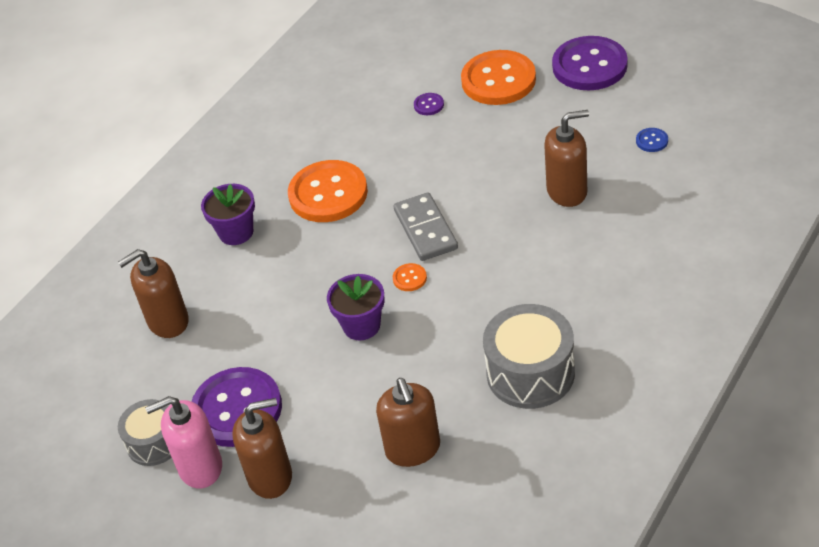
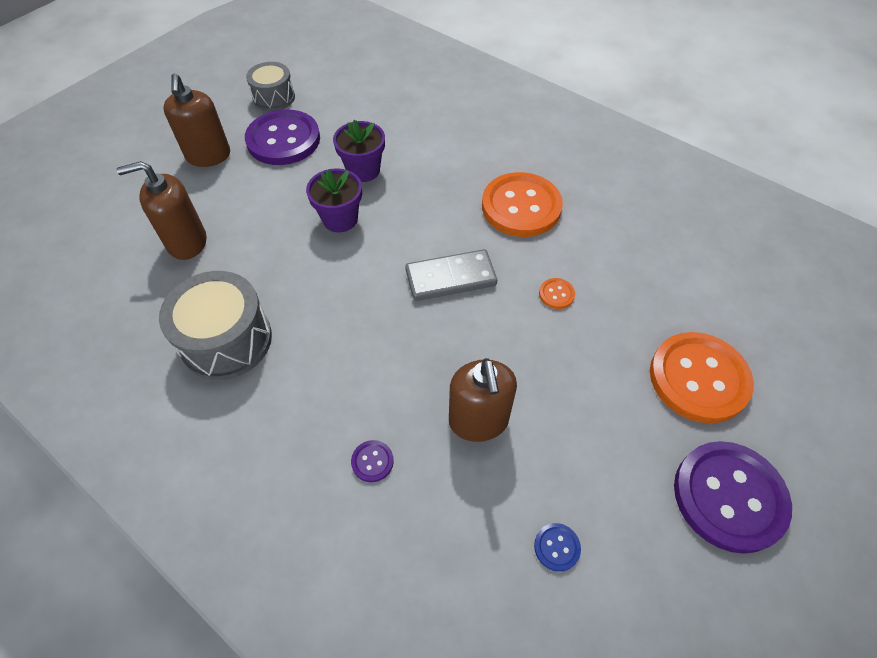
camera: 90 degrees right, 10 degrees up
(168, 321) = (392, 104): brown soap dispenser -> none
(200, 467) = (238, 120): pink soap dispenser -> none
(236, 232) = (483, 143): purple flower pot -> purple flower pot (363, 170)
(409, 278) = (387, 259): orange button -> orange button (556, 294)
(429, 105) = (653, 301): purple button -> purple button (372, 461)

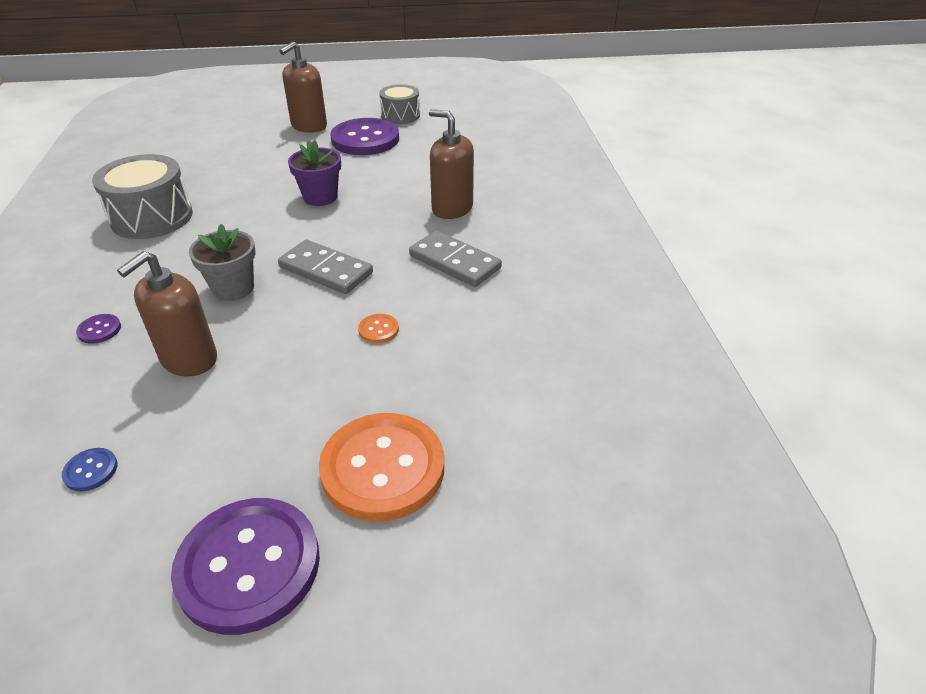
camera: 45 degrees right, 15 degrees down
(187, 242) = (221, 160): brown soap dispenser -> brown soap dispenser (452, 208)
(363, 170) = (383, 180): purple flower pot -> none
(411, 344) = (233, 288): none -> grey flower pot
(521, 207) = (455, 262): orange button -> grey domino

